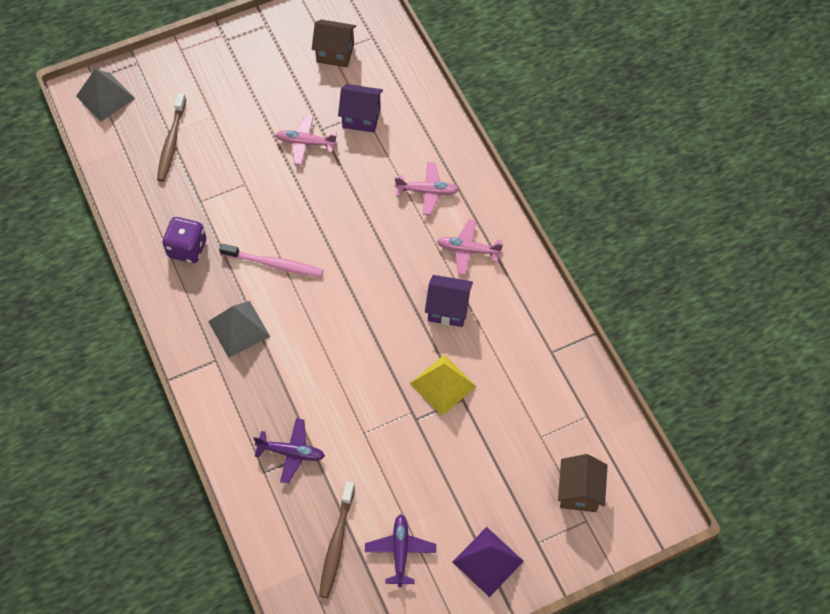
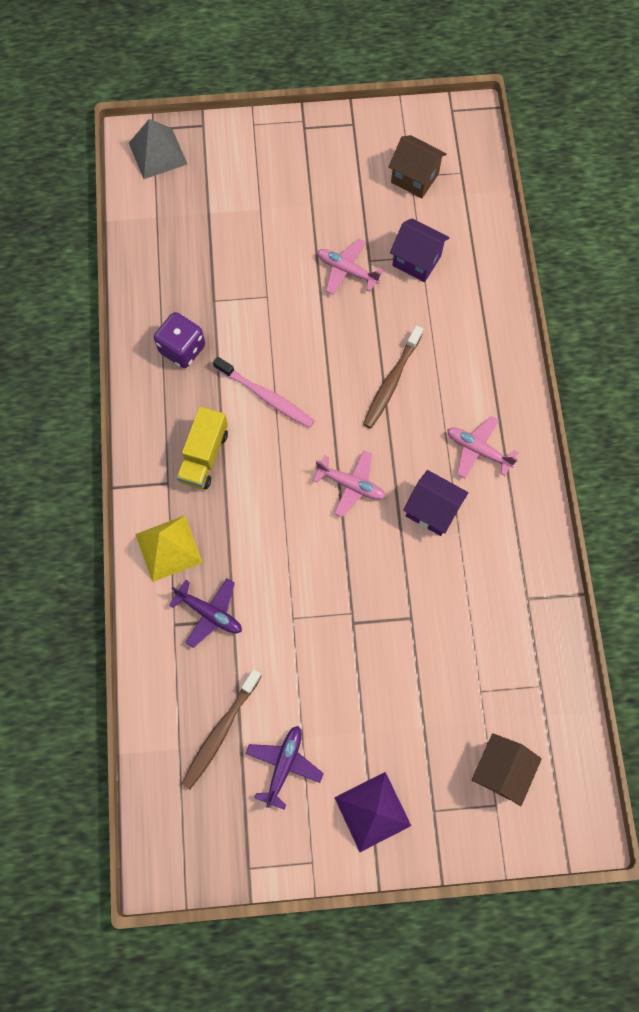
camera: 20 degrees right, 10 degrees up
(171, 142) = (208, 224): brown toothbrush -> brown toothbrush (391, 381)
(239, 328) = (204, 456): grey pyramid -> yellow truck
(427, 191) = (458, 368): pink plane -> pink plane (351, 485)
(443, 384) = (395, 594): yellow pyramid -> yellow pyramid (168, 548)

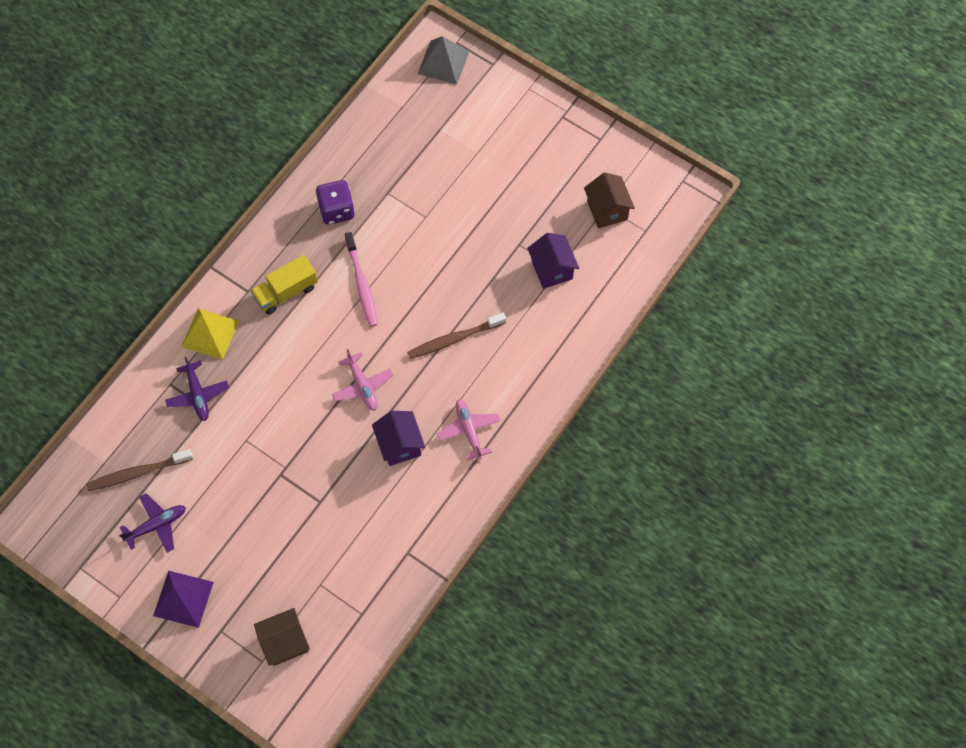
camera: 40 degrees right, 5 degrees down
(347, 270) = (496, 240): pink plane -> none

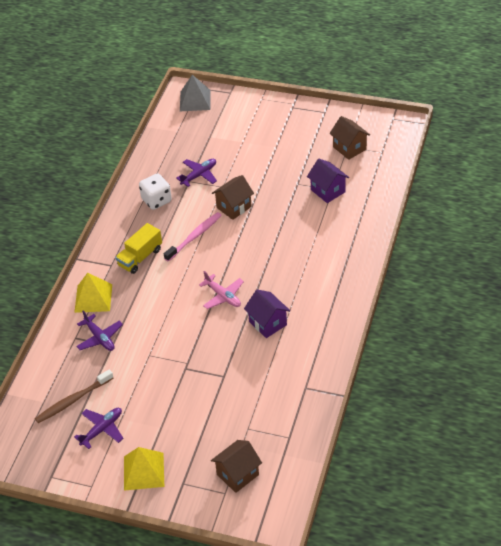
camera: 15 degrees left, 20 degrees down
(183, 598) = (143, 471): purple pyramid -> yellow pyramid
(336, 210) = (156, 200): purple dice -> white dice
(361, 283) = (194, 237): pink toothbrush -> pink toothbrush turned 105 degrees counterclockwise
(403, 188) = (199, 175): none -> purple plane
(426, 254) = (234, 207): none -> brown house
(455, 339) = (278, 249): brown toothbrush -> none
(469, 430) = (315, 299): pink plane -> none

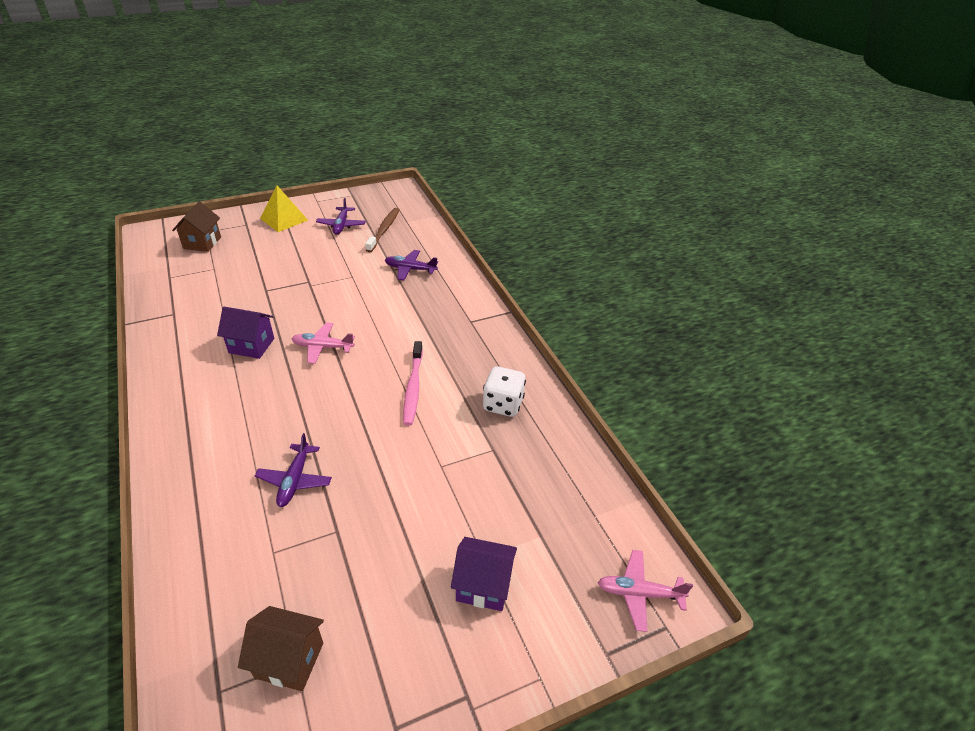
camera: 135 degrees right, 5 degrees down
(93, 298) = (453, 291): yellow pyramid -> none
(140, 257) = (449, 340): yellow truck -> none
(195, 100) = (639, 593): grey pyramid -> pink plane
(199, 175) = (488, 464): purple plane -> purple plane (295, 480)
(234, 207) = (399, 446): brown house -> none
(328, 191) = (278, 545): purple house -> purple house (483, 585)

